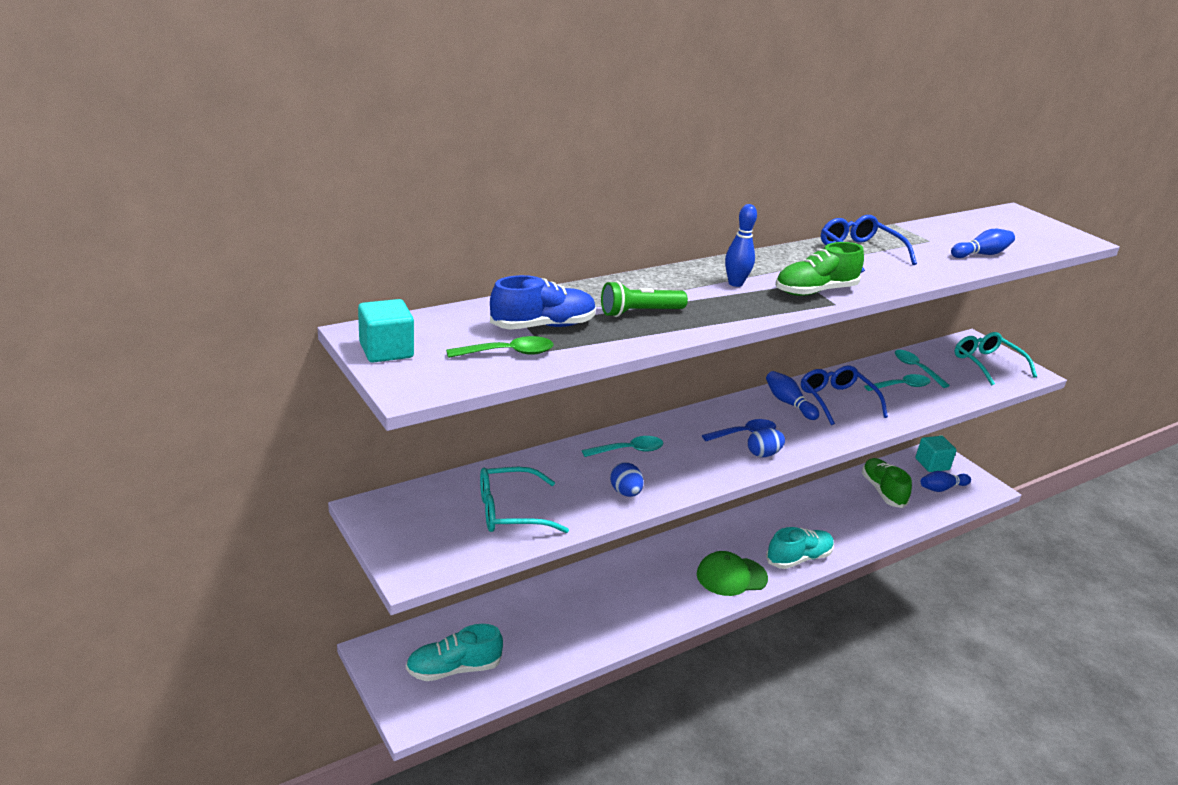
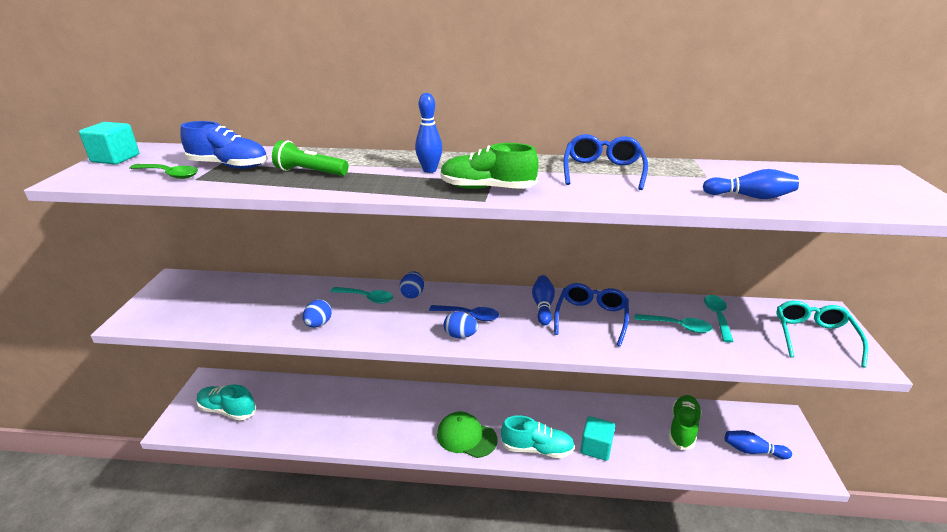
camera: 40 degrees right, 0 degrees up
(511, 511) = (235, 308): turquoise glasses -> none
(665, 431) = (412, 294): none -> blue egg
(932, 464) = (765, 426): turquoise cube -> turquoise cube (596, 447)

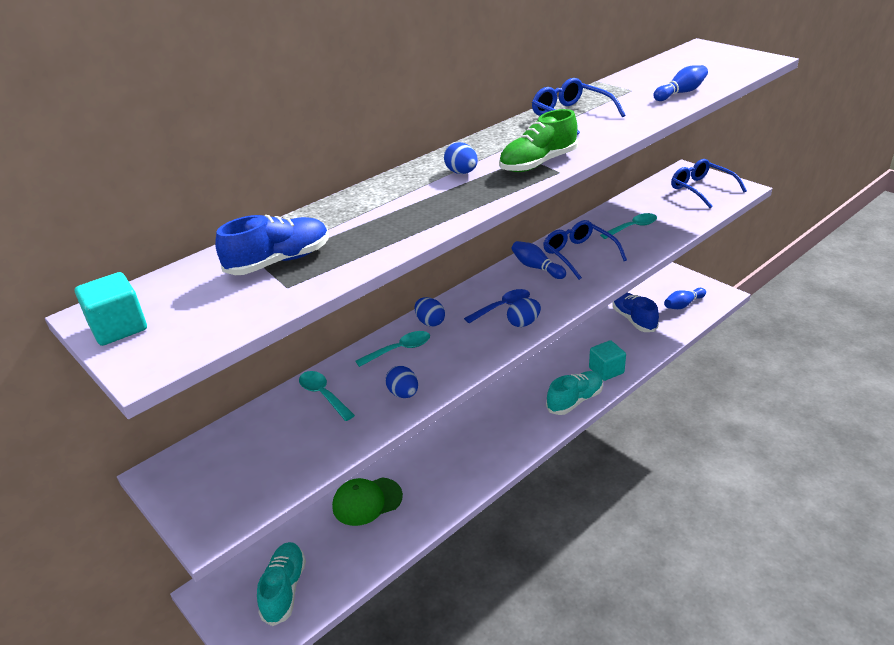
camera: 45 degrees left, 5 degrees up
(169, 175) = (246, 300): green spoon -> none
(227, 410) = (284, 589): turquoise shoe -> turquoise shoe turned 120 degrees clockwise
(310, 172) = (374, 224): green flashlight -> none
(429, 170) = (461, 173): blue bowling pin -> blue egg
(466, 437) = (519, 432): green cap -> green cap (367, 501)
(683, 428) = (634, 320): green shoe -> blue shoe
(717, 317) = (641, 208): turquoise spoon -> turquoise spoon (323, 395)
(814, 337) = (702, 189): turquoise glasses -> blue glasses

